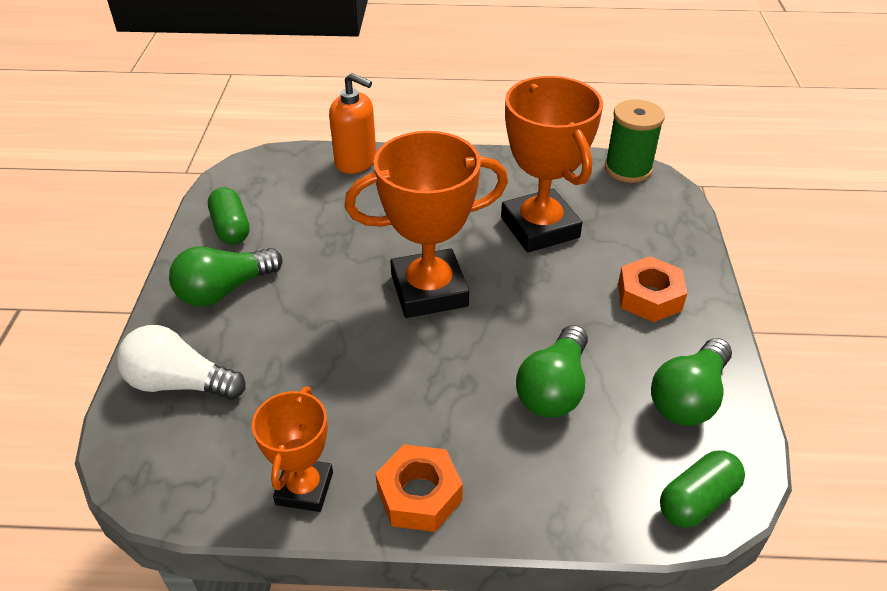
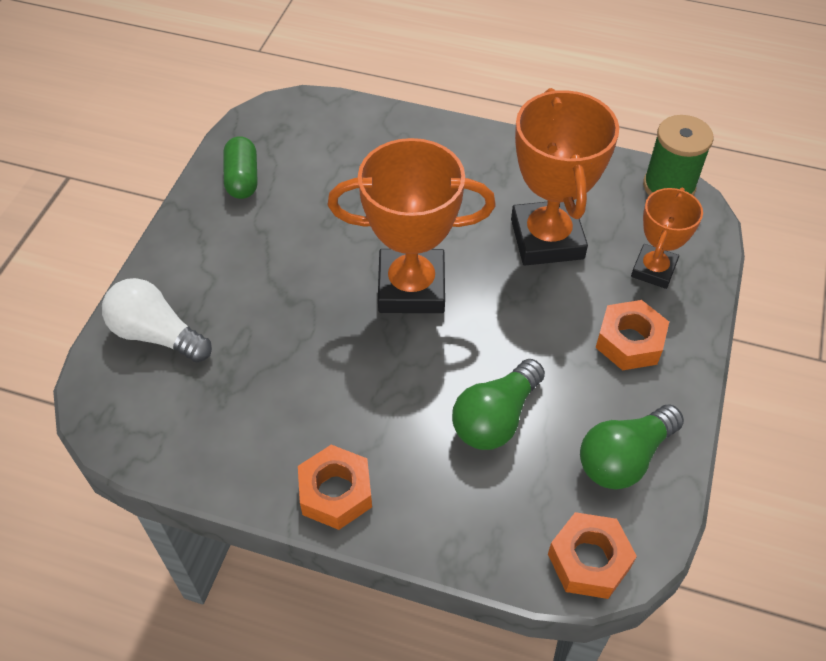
camera: 15 degrees right, 10 degrees up
(224, 290) = (219, 246): green light bulb -> none
(304, 488) = (238, 461): orange trophy -> orange trophy (653, 270)
(356, 161) = (385, 124): orange soap dispenser -> none
(697, 500) = (589, 560): green capsule -> orange nut

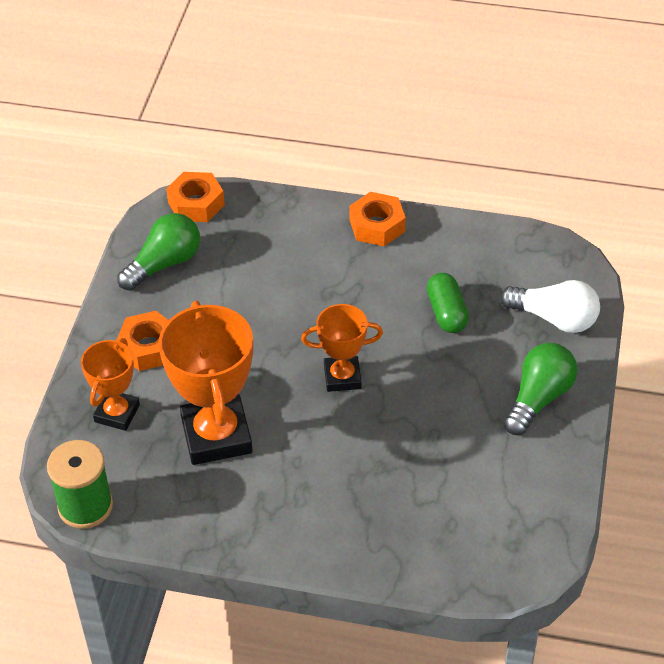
camera: 175 degrees right, 5 degrees down
(242, 179) = (535, 474): green capsule -> green capsule (447, 313)
(411, 287) = (342, 377): orange trophy -> orange trophy, size x0.58
(495, 418) = (262, 281): green light bulb -> green light bulb (538, 398)

